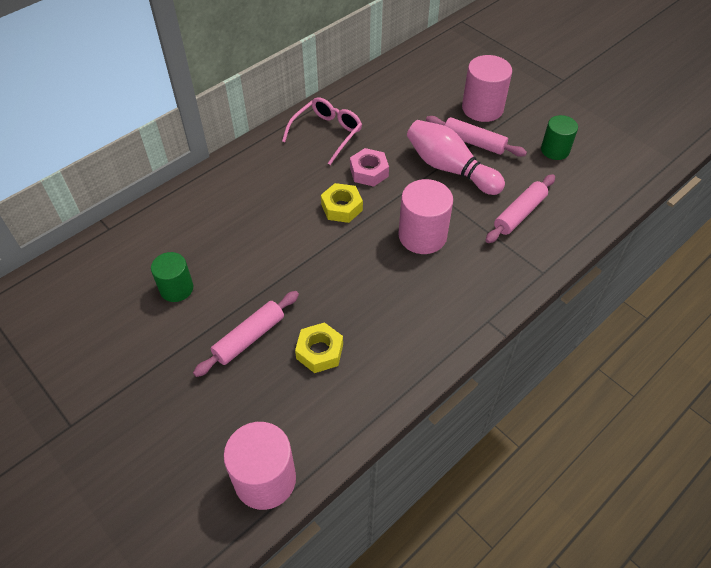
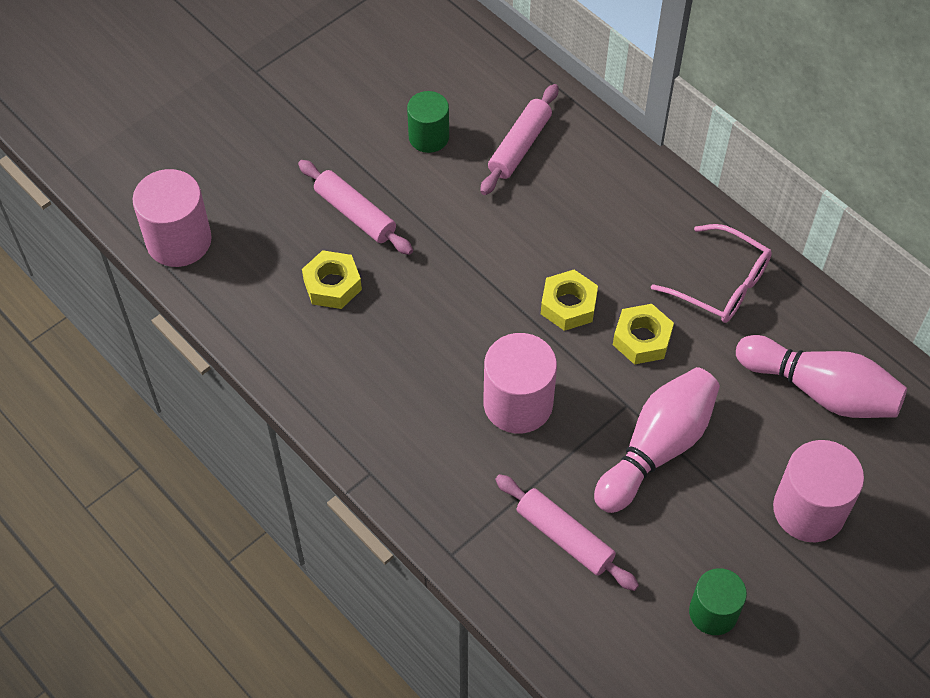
camera: 90 degrees right, 5 degrees up
(369, 172) = (642, 339): pink nut -> yellow nut
(403, 98) = (820, 390): none -> pink bowling pin
(473, 142) = (721, 488): pink rolling pin -> pink rolling pin (519, 146)

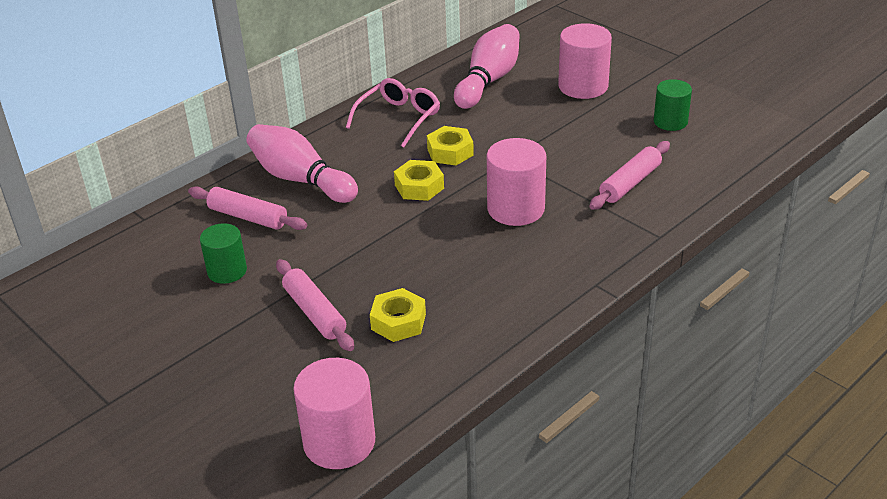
camera: 90 degrees left, 20 degrees down
(355, 214) = (315, 313): pink rolling pin -> pink rolling pin turned 75 degrees counterclockwise
(657, 448) = (546, 144): pink bowling pin -> pink bowling pin (301, 179)

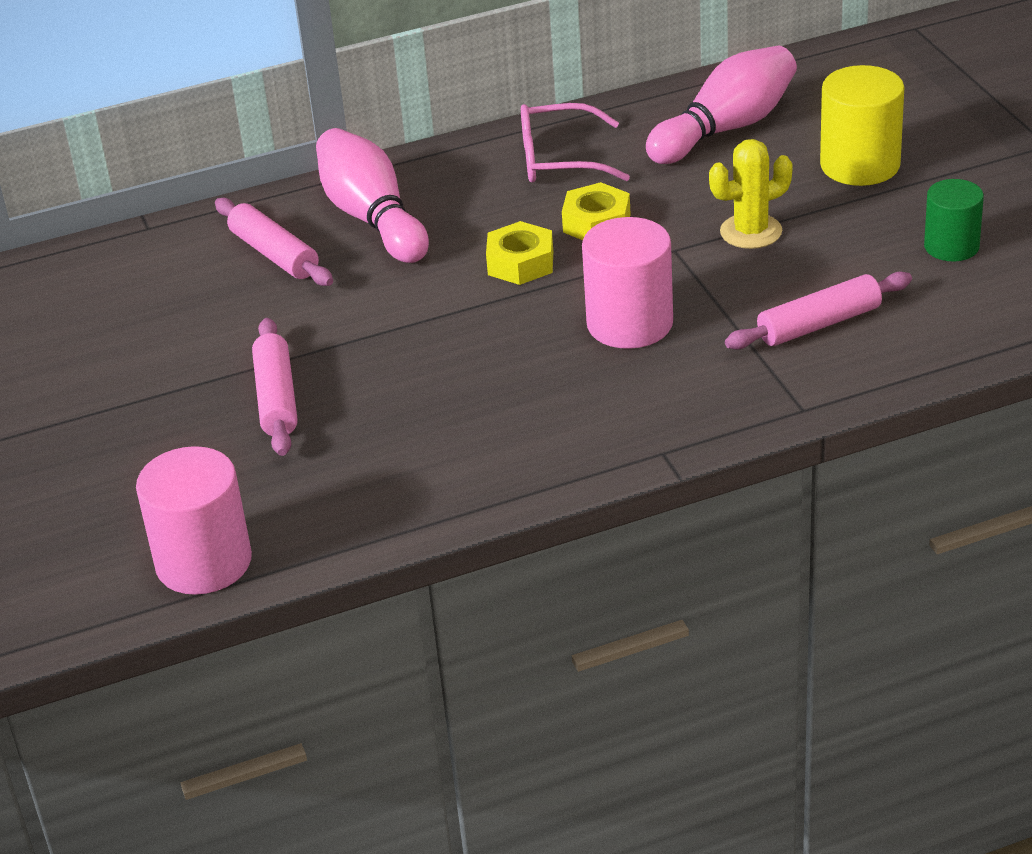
camera: 25 degrees right, 0 degrees up
(227, 271) = (205, 319): green cylinder -> none
(398, 118) = (559, 159): pink glasses -> pink glasses turned 150 degrees counterclockwise
(398, 321) = (371, 436): yellow nut -> none
(548, 137) = (751, 232): none -> yellow cactus
(583, 86) = (860, 165): pink cylinder -> yellow cylinder

